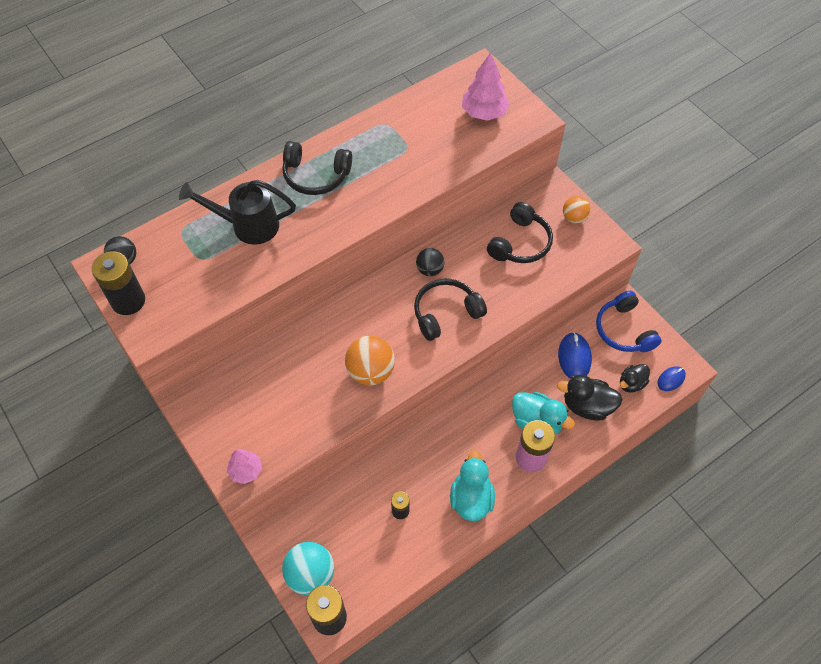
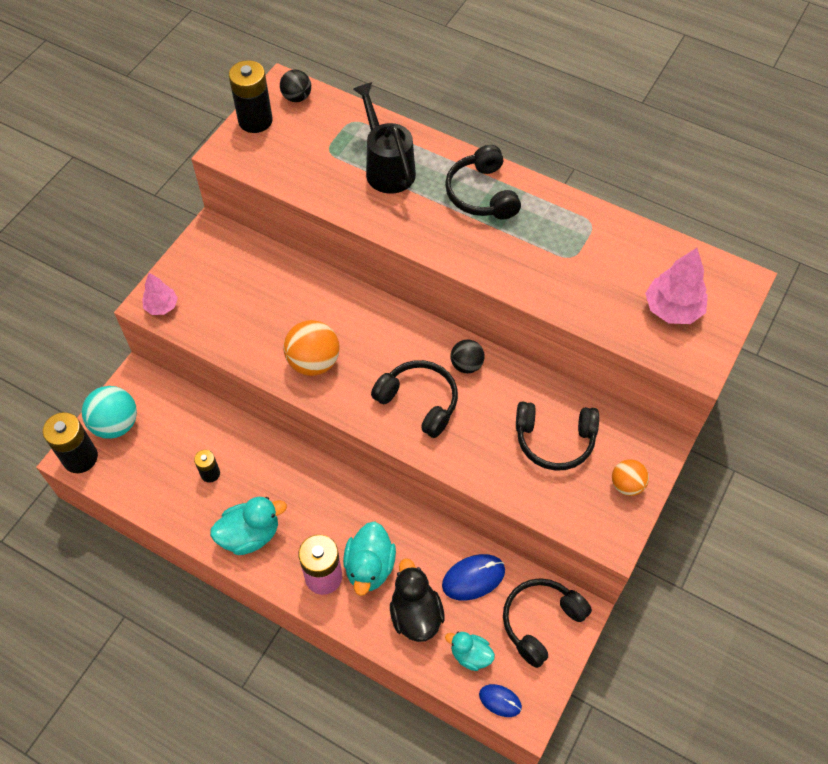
camera: 65 degrees right, 0 degrees up
(624, 330) = (541, 622): blue headphones -> black headphones
(631, 383) = (470, 655): black duck -> turquoise duck

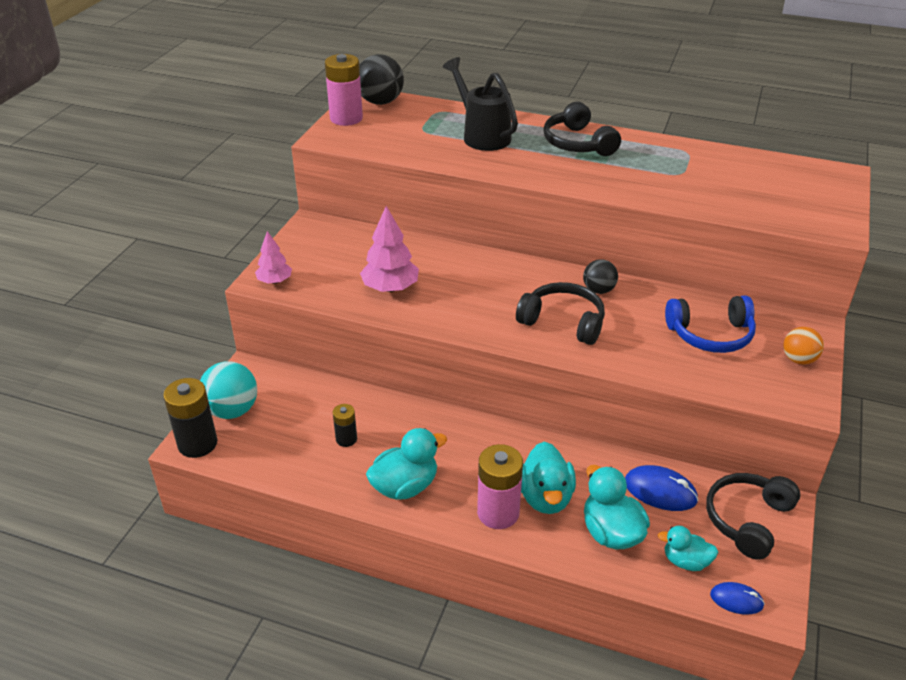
camera: 10 degrees left, 20 degrees down
(255, 120) = (346, 118): black battery -> pink battery
(297, 97) = (380, 102): black ball -> black ball, size x1.62
(313, 362) = (445, 304): orange ball -> none
(415, 614) = (611, 532): black duck -> turquoise duck
(473, 578) = (660, 491): blue mouse -> blue mouse turned 60 degrees clockwise
(554, 440) = (710, 334): black headphones -> blue headphones
(672, 309) = (792, 196): pink tree -> pink tree (390, 288)

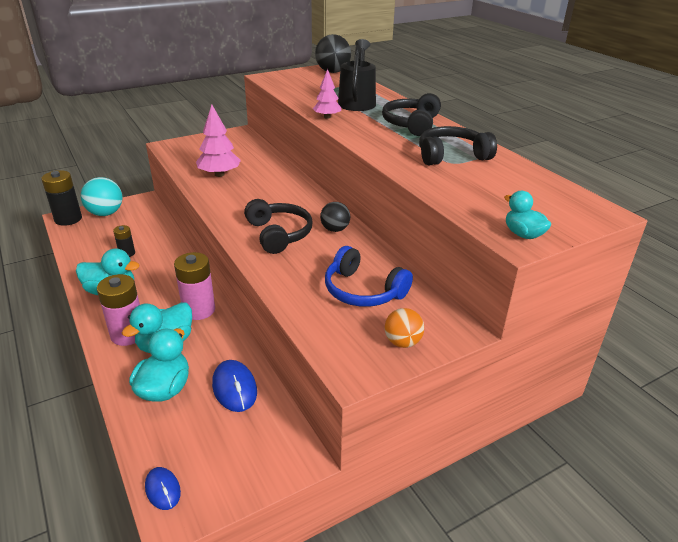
camera: 40 degrees right, 5 degrees down
(275, 281) = (173, 148): pink tree -> pink tree (327, 117)
(346, 118) = (297, 73): pink battery -> pink battery (199, 310)
(685, 561) = (175, 440): turquoise duck -> turquoise duck (523, 234)
(748, 520) = (259, 448): black headphones -> black headphones (451, 156)

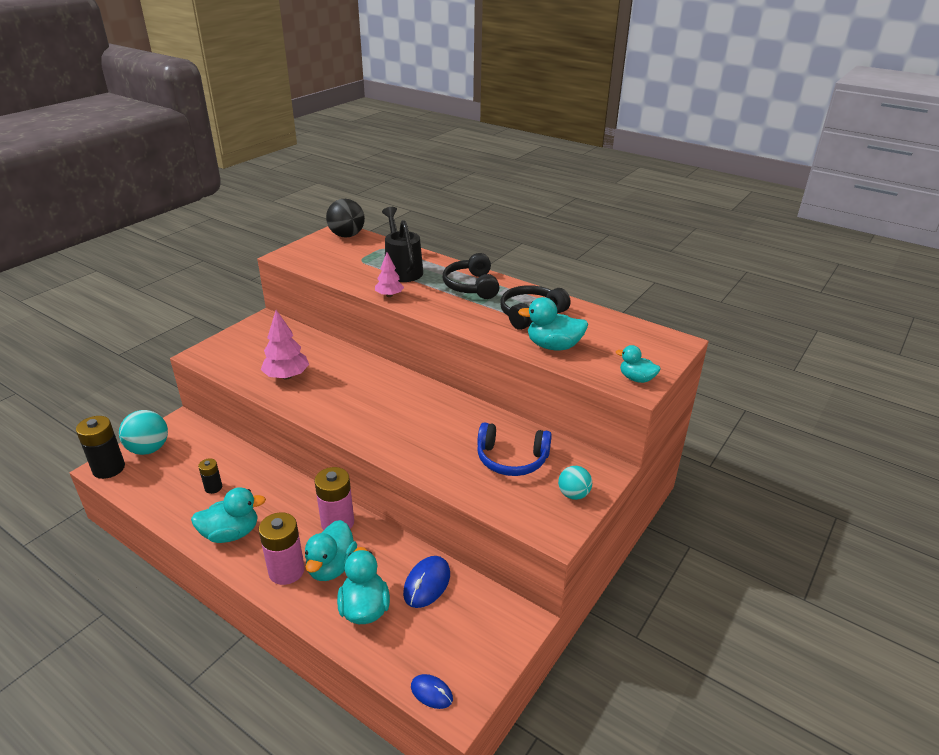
camera: 25 degrees left, 0 degrees up
(234, 388) = (427, 584): blue mouse -> blue mouse turned 75 degrees clockwise
(278, 234) = (398, 426): black headphones -> none
(335, 229) = (445, 406): black ball -> none
(402, 342) = (573, 494): orange ball -> turquoise ball
(452, 186) = (553, 346): none -> turquoise duck

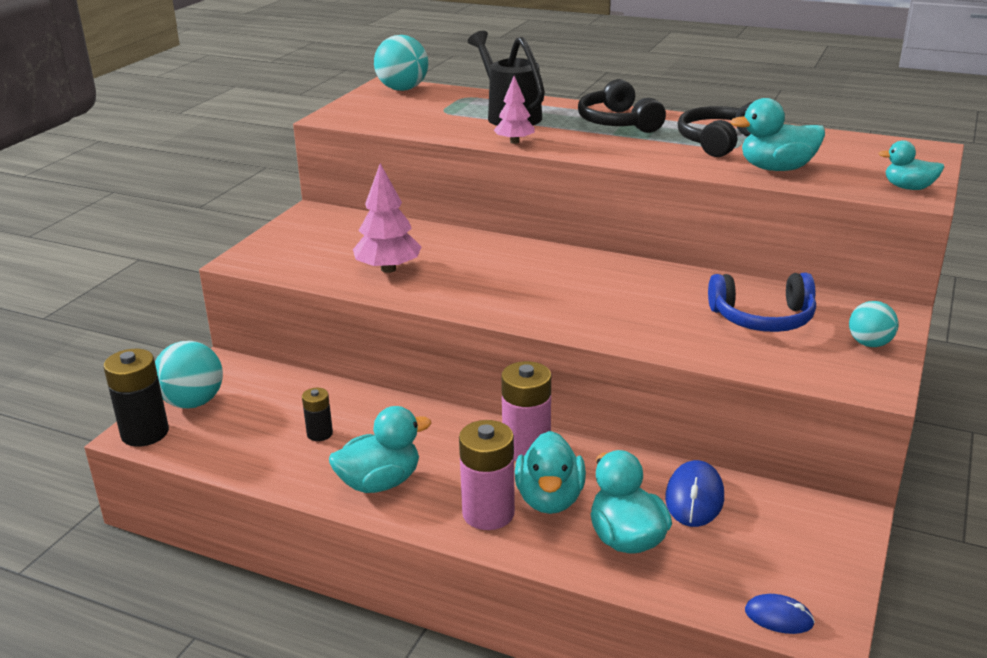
camera: 10 degrees left, 5 degrees down
(347, 235) = (402, 89): black ball -> turquoise ball

